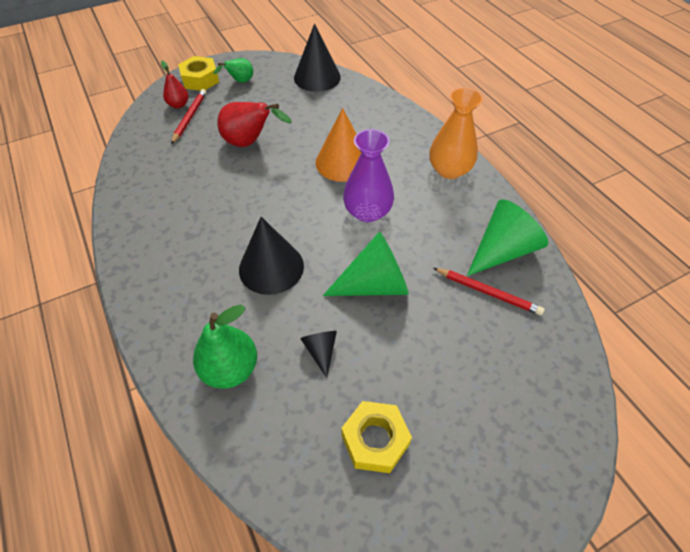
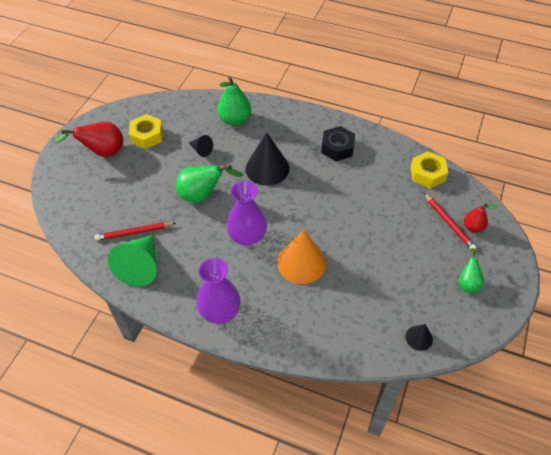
camera: 140 degrees right, 0 degrees up
(172, 238) = (337, 148): none -> black nut
(200, 79) = (498, 261): yellow nut -> yellow nut (427, 174)
(250, 143) = (380, 232): red pear -> red pear (102, 152)
(317, 77) = (419, 338): black cone -> black cone, size x0.50
(375, 284) = (202, 195): green cone -> green pear
(449, 170) = (220, 311): orange vase -> purple vase

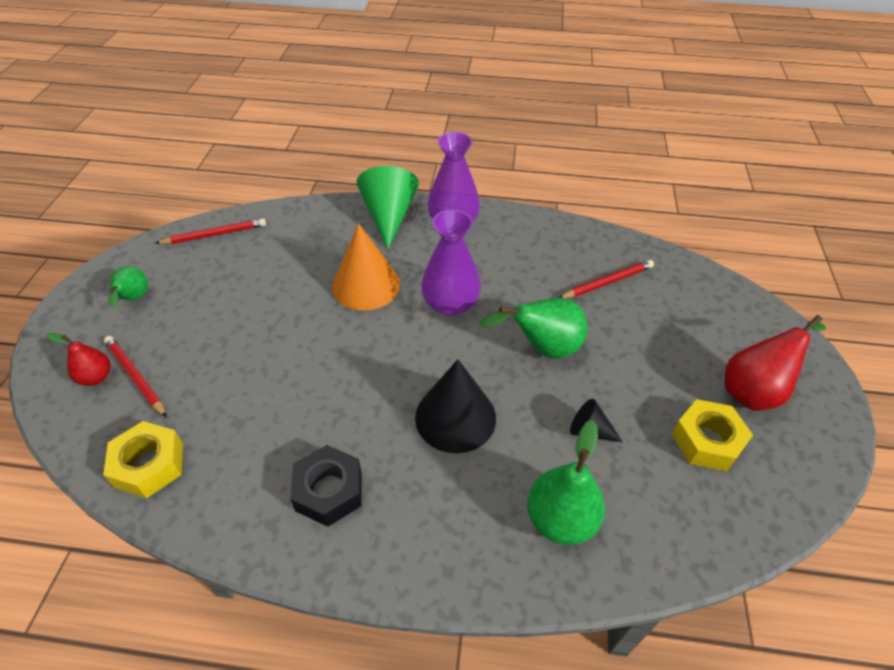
camera: 165 degrees right, 5 degrees down
(140, 266) = (571, 247): green cone -> green cone (389, 216)
(419, 338) = (215, 234): black cone -> red pencil

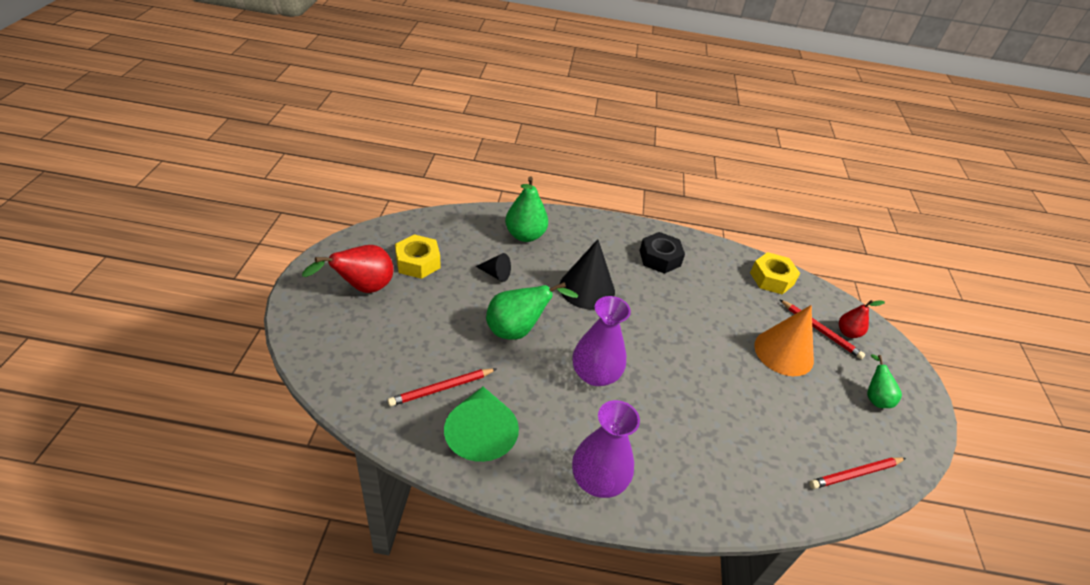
camera: 175 degrees right, 5 degrees down
(366, 285) = (676, 399): orange cone -> orange cone (783, 352)
(389, 216) = (675, 495): green cone -> green cone (480, 432)

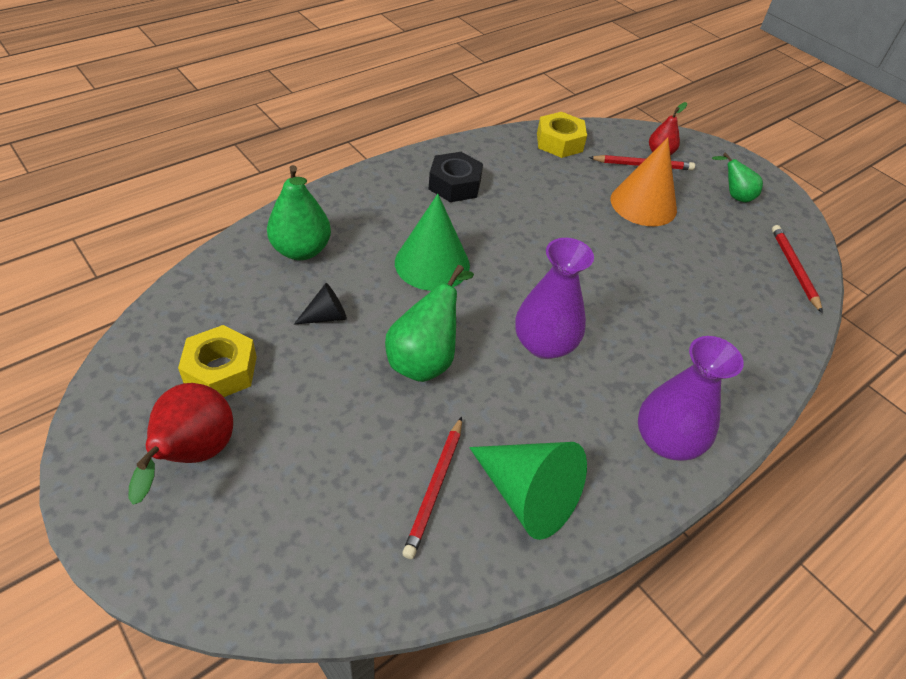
camera: 45 degrees left, 5 degrees up
(587, 288) = (432, 263): black cone -> green cone
(855, 474) = (794, 268): red pencil -> red pencil turned 150 degrees clockwise

